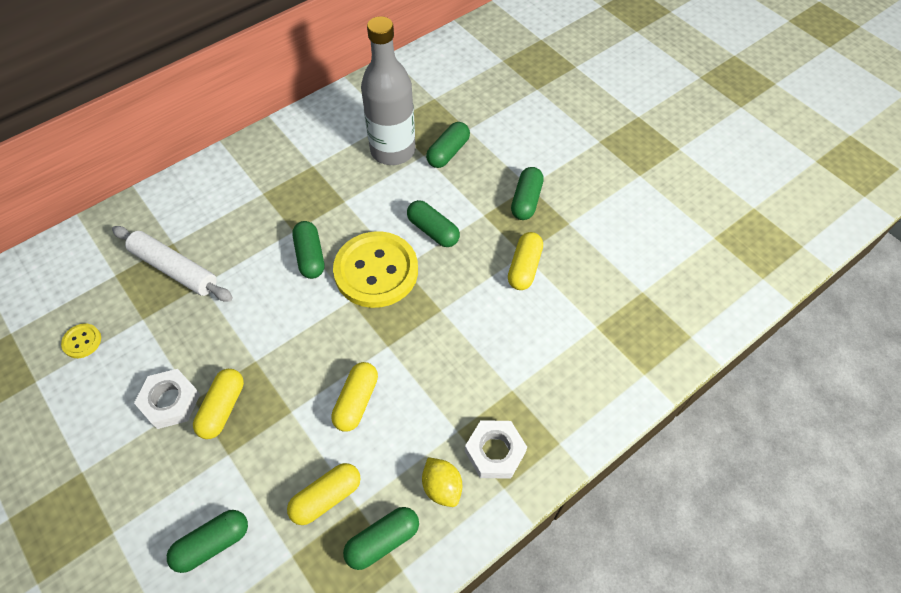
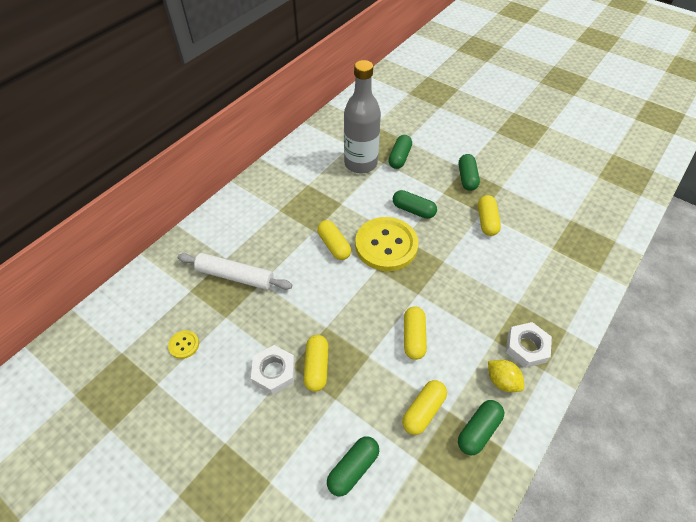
camera: 15 degrees left, 5 degrees down
(310, 256) = (334, 245): green capsule -> yellow capsule

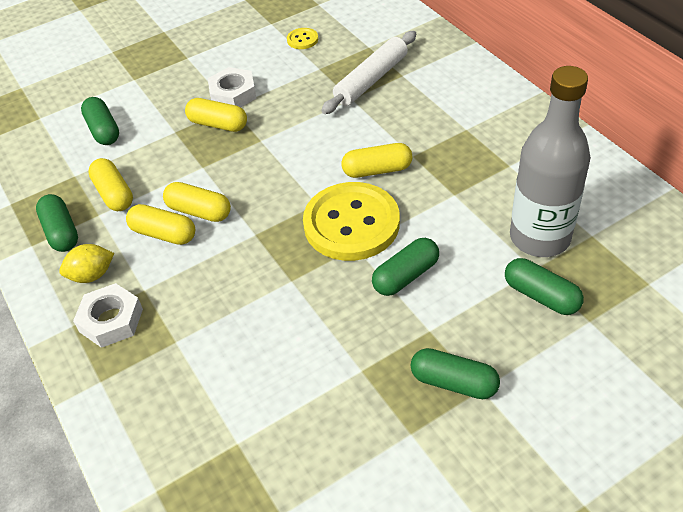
camera: 115 degrees right, 5 degrees down
(486, 221) = (339, 369): yellow capsule -> yellow capsule (164, 234)

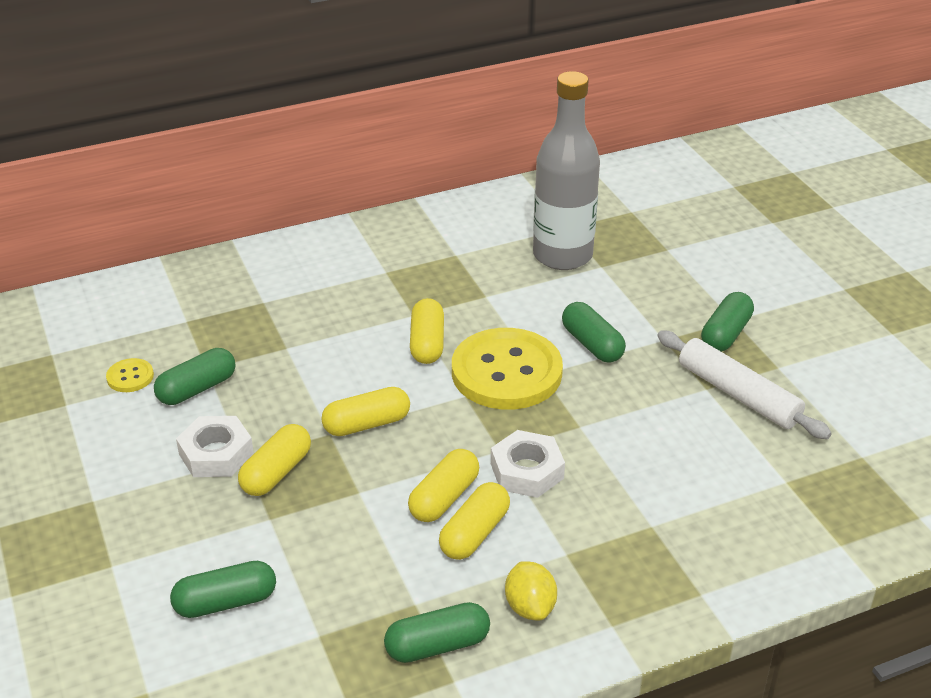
camera: 85 degrees left, 10 degrees down
(111, 320) = (610, 585): white nut -> white nut (527, 471)
(114, 194) = (378, 586): yellow capsule -> yellow capsule (366, 424)
(371, 80) = (258, 327): white rolling pin -> white rolling pin (738, 394)
(541, 296) = (634, 268): green capsule -> green capsule (197, 389)

